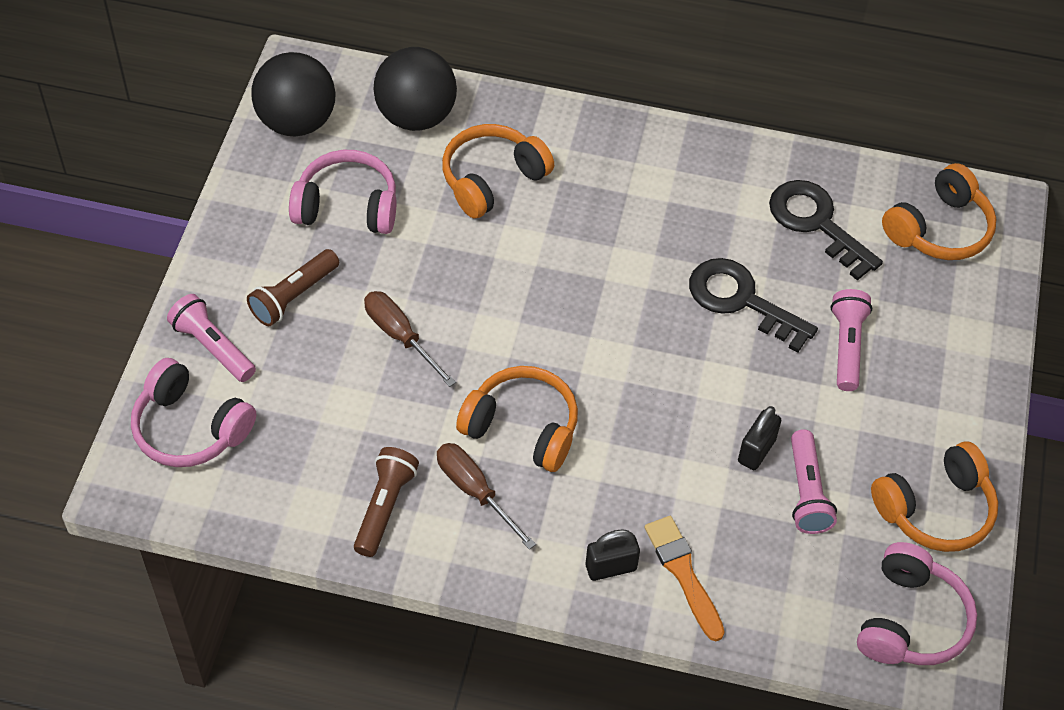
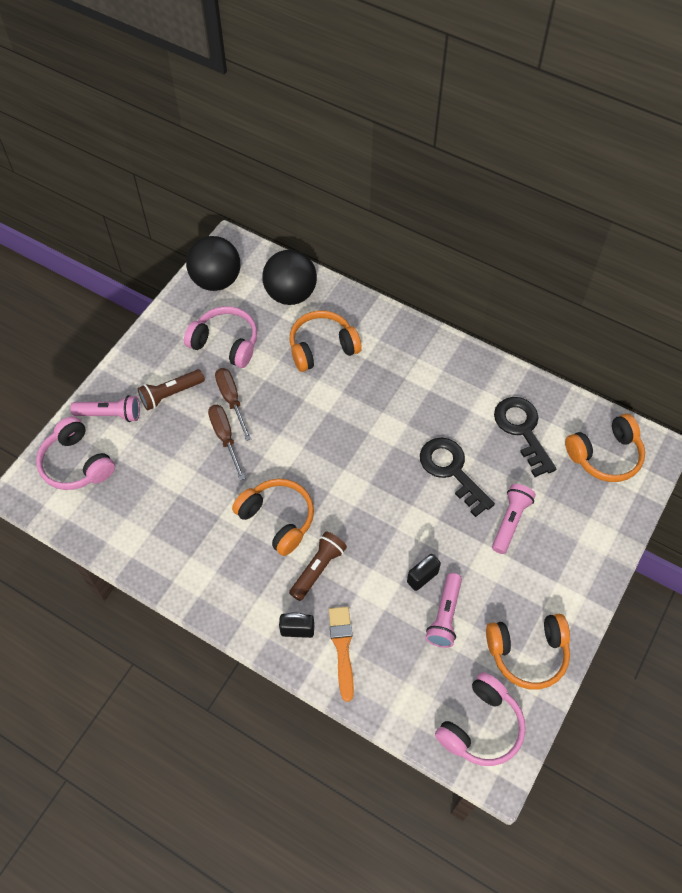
camera: 20 degrees right, 5 degrees up
(213, 347) = (110, 414): pink flashlight -> pink flashlight turned 120 degrees clockwise
(385, 507) = (172, 548): brown flashlight -> brown flashlight (318, 569)
(475, 491) = (231, 554): brown screwdriver -> brown screwdriver (231, 400)

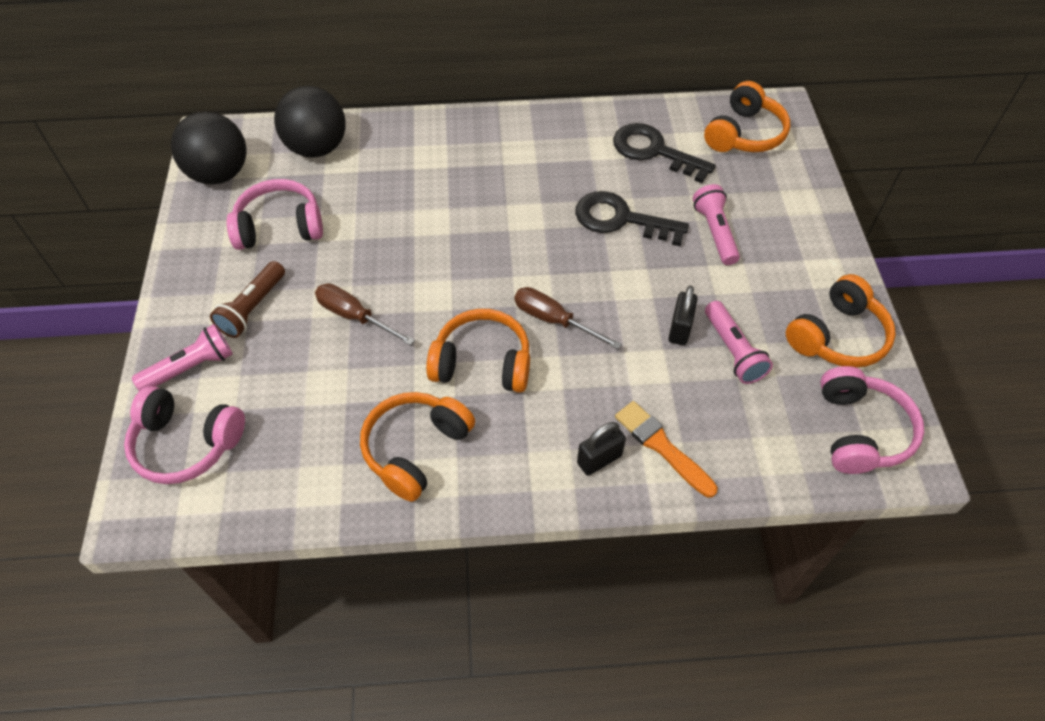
camera: 35 degrees left, 5 degrees down
(231, 400) = (332, 277): brown screwdriver -> brown screwdriver (554, 320)
(318, 569) = (568, 385): brown flashlight -> none
(322, 347) = (393, 179): orange headphones -> orange headphones (416, 449)

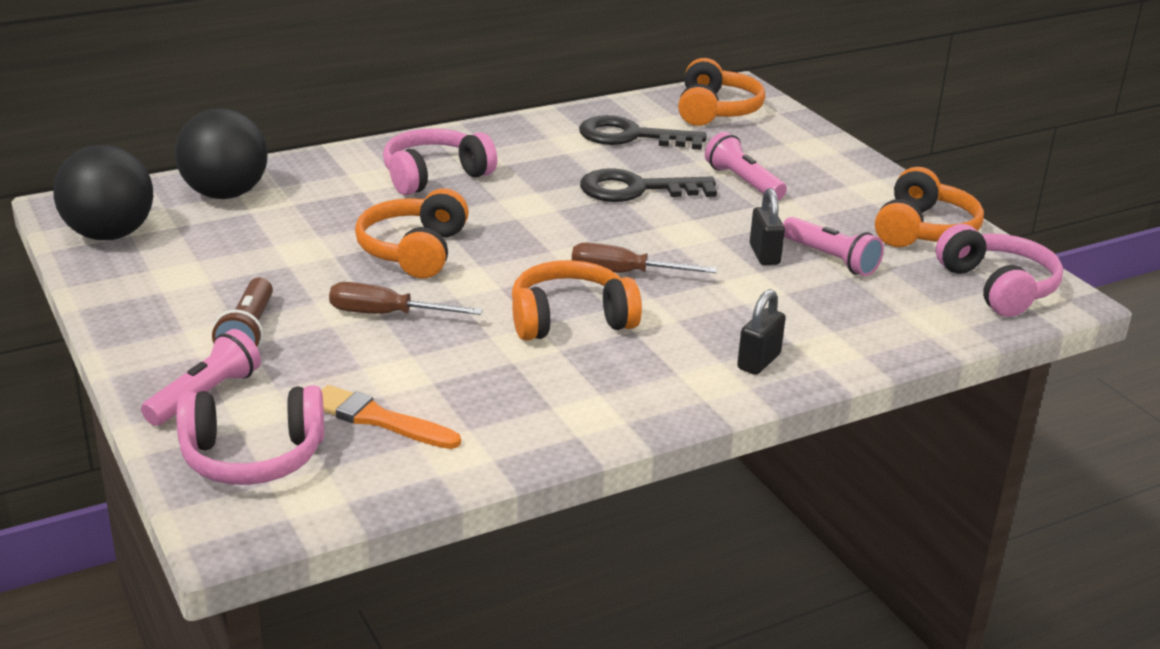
camera: 25 degrees left, 25 degrees down
(279, 227) = (229, 263): pink headphones -> pink headphones (434, 176)
(416, 449) = (548, 398): orange headphones -> orange headphones (414, 251)
(662, 446) = (816, 339): orange brush -> orange brush (379, 419)

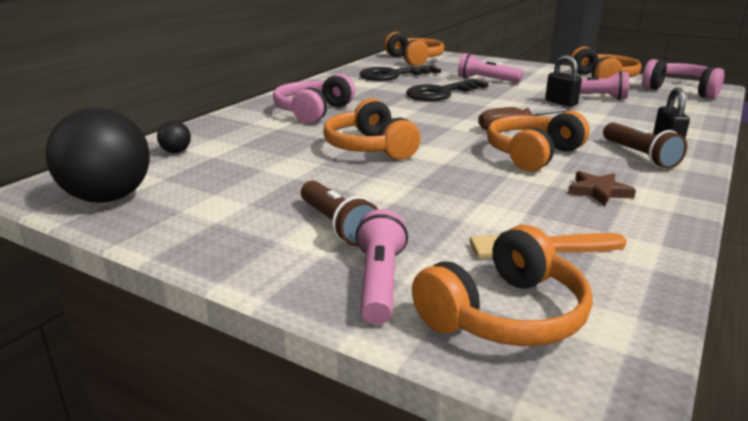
camera: 30 degrees left, 5 degrees down
(225, 194) = (176, 152): black ball -> black ball, size x0.42
(253, 457) = (504, 314): pink headphones -> orange headphones
(387, 314) = (418, 184): brown screwdriver -> none
(547, 388) = (598, 191): none -> brown star
(688, 364) = (639, 156): none -> brown flashlight

